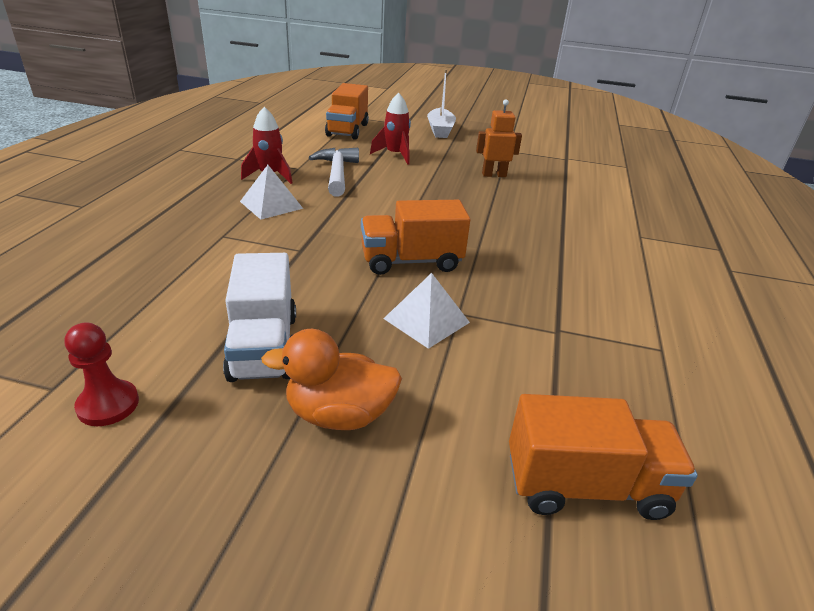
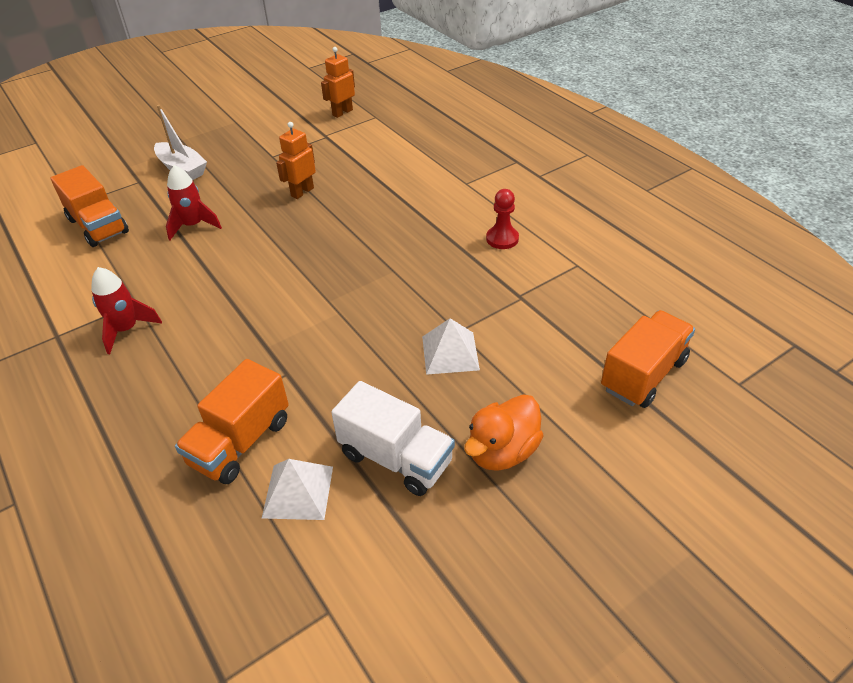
camera: 45 degrees left, 10 degrees up
(108, 405) = (381, 579): red pawn -> red pawn (502, 239)
(271, 204) = (186, 355): white pyramid -> white pyramid (298, 491)
(337, 173) = (180, 282): white hammer -> none
(411, 261) = (372, 318): orange truck -> orange truck (240, 442)
(602, 153) = (342, 112): none -> orange robot

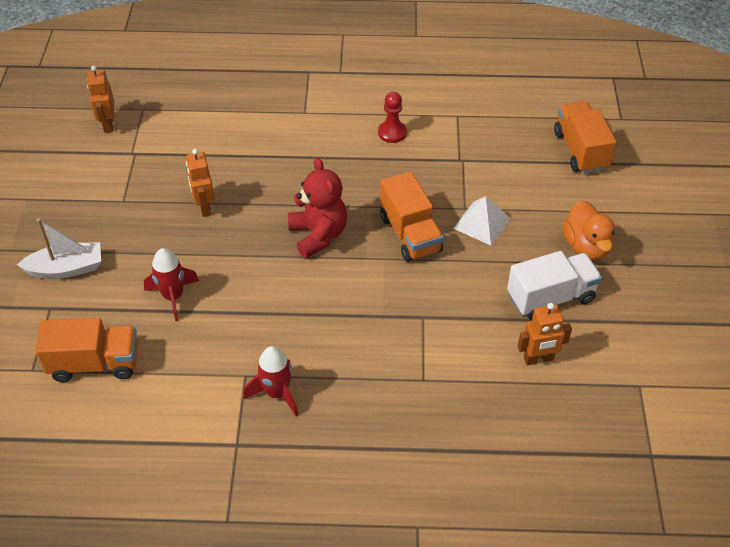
camera: 55 degrees left, 5 degrees up
(240, 442) = (469, 371): orange truck -> orange truck (410, 234)
(298, 491) = (538, 359): white pyramid -> orange robot
(329, 261) = (318, 235): none -> red teddy bear

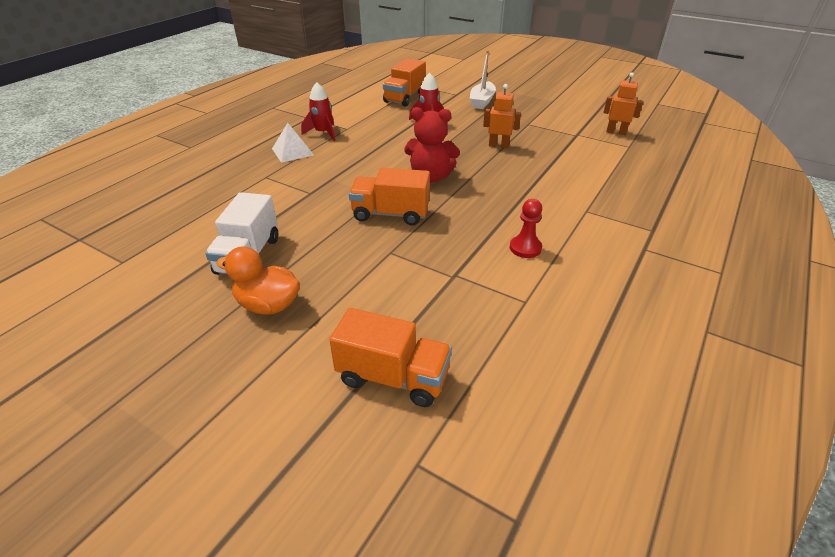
camera: 120 degrees right, 10 degrees down
(482, 223) = (363, 254): white pyramid -> white pyramid (292, 151)
(538, 359) = (212, 225): orange robot -> none

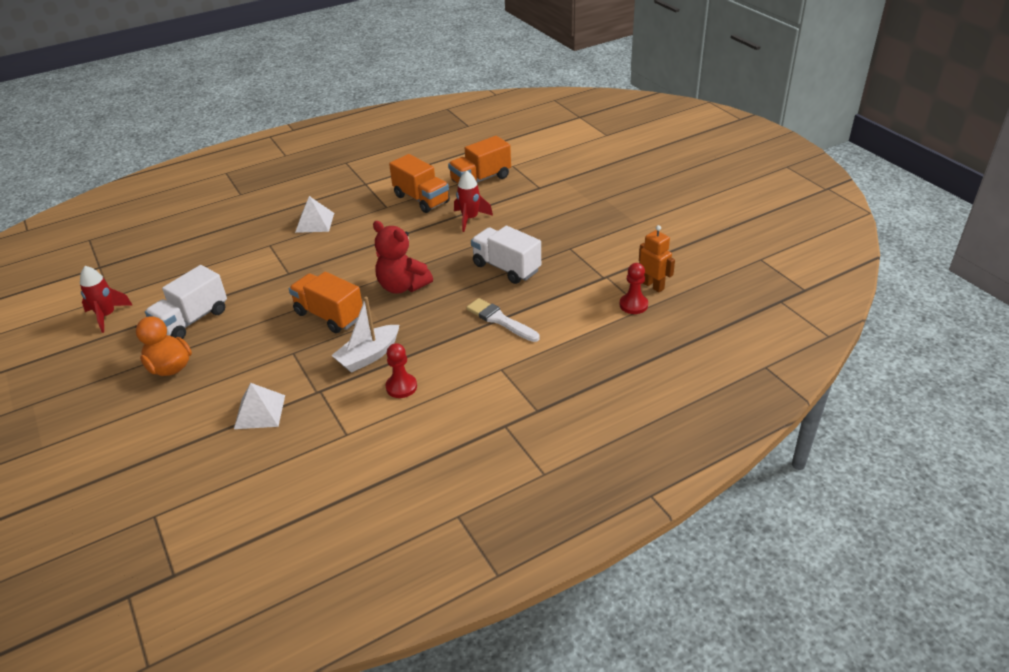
camera: 30 degrees right, 0 degrees up
(323, 133) = (360, 207): red rocket -> red rocket (107, 316)
(393, 377) = (195, 454): orange truck -> orange truck (421, 199)
(417, 312) = (259, 412): none -> white pyramid
(482, 101) = (555, 204): white boat -> white boat (368, 356)
(498, 145) = (506, 268): orange robot -> white truck
(540, 179) = (500, 320): none -> white brush
(620, 146) = (633, 305): none -> red pawn

